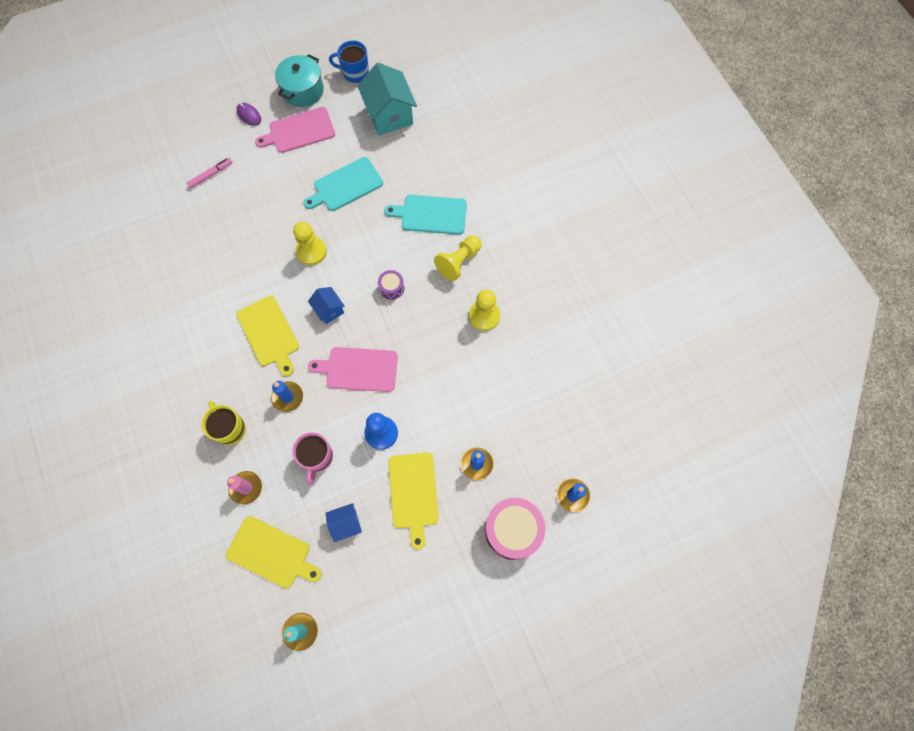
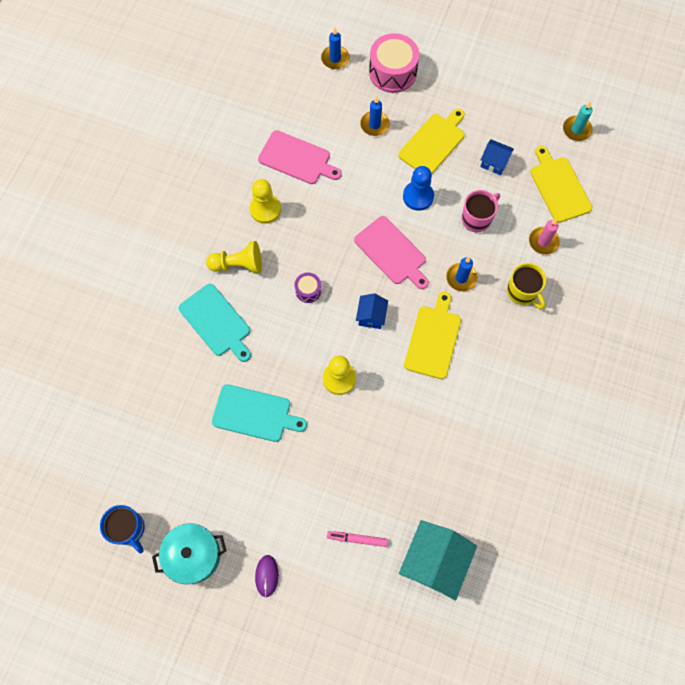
camera: 135 degrees left, 0 degrees up
(230, 429) = (522, 292): yellow mug -> yellow mug turned 45 degrees counterclockwise
(299, 131) = (239, 510): pink cutting board -> pink cutting board (297, 159)
(389, 115) = (148, 449): turquoise house -> turquoise house (434, 562)

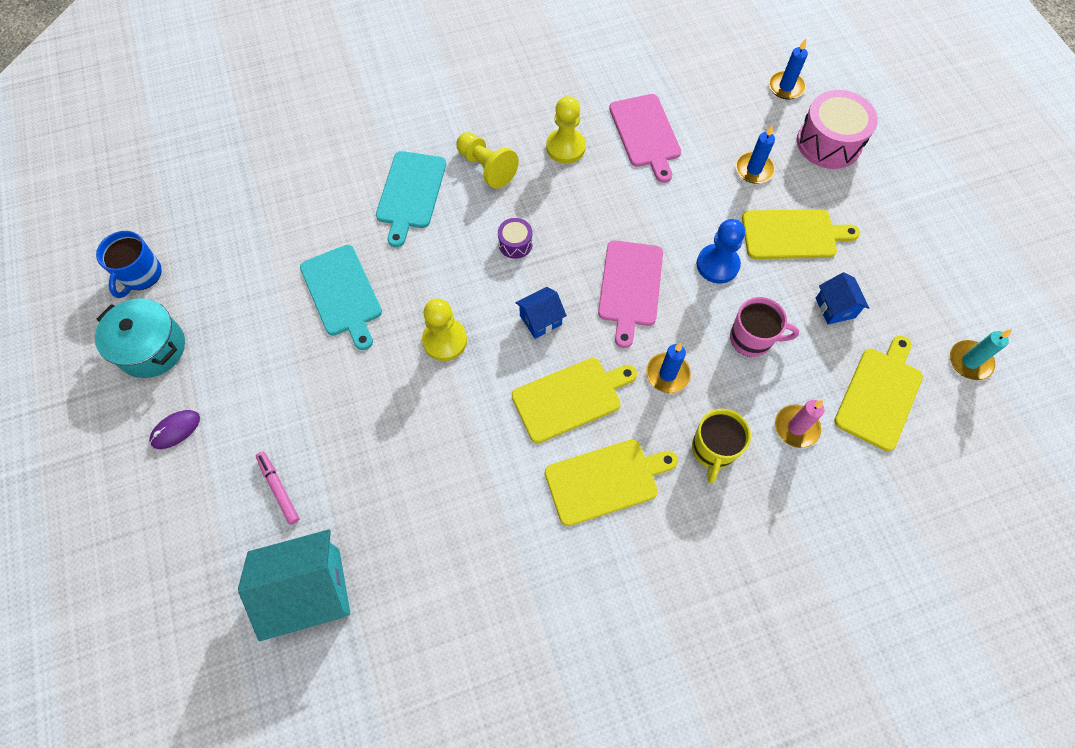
camera: 50 degrees right, 5 degrees down
(495, 359) = (605, 480): none -> yellow cutting board

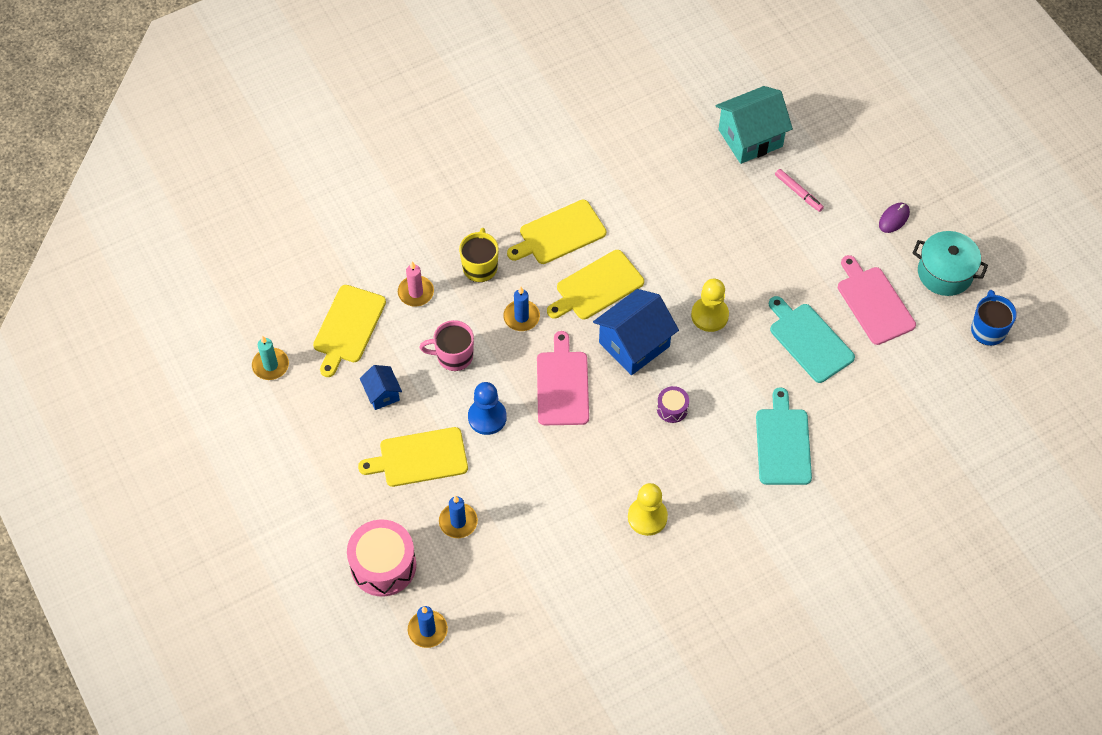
camera: 170 degrees right, 5 degrees down
(486, 167) = (719, 482): yellow pawn -> none
(540, 320) = (634, 344): blue house -> blue house, size x1.90
(646, 134) = (569, 546): pink cutting board -> pink cutting board (874, 303)

